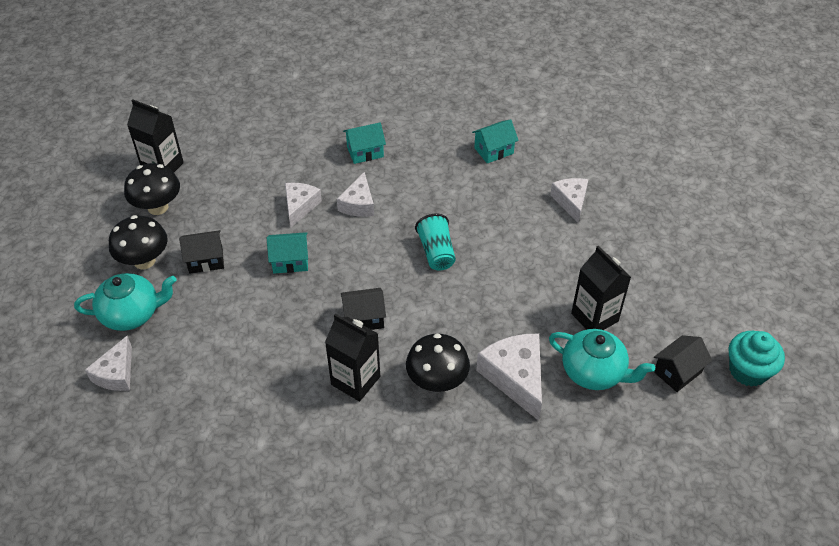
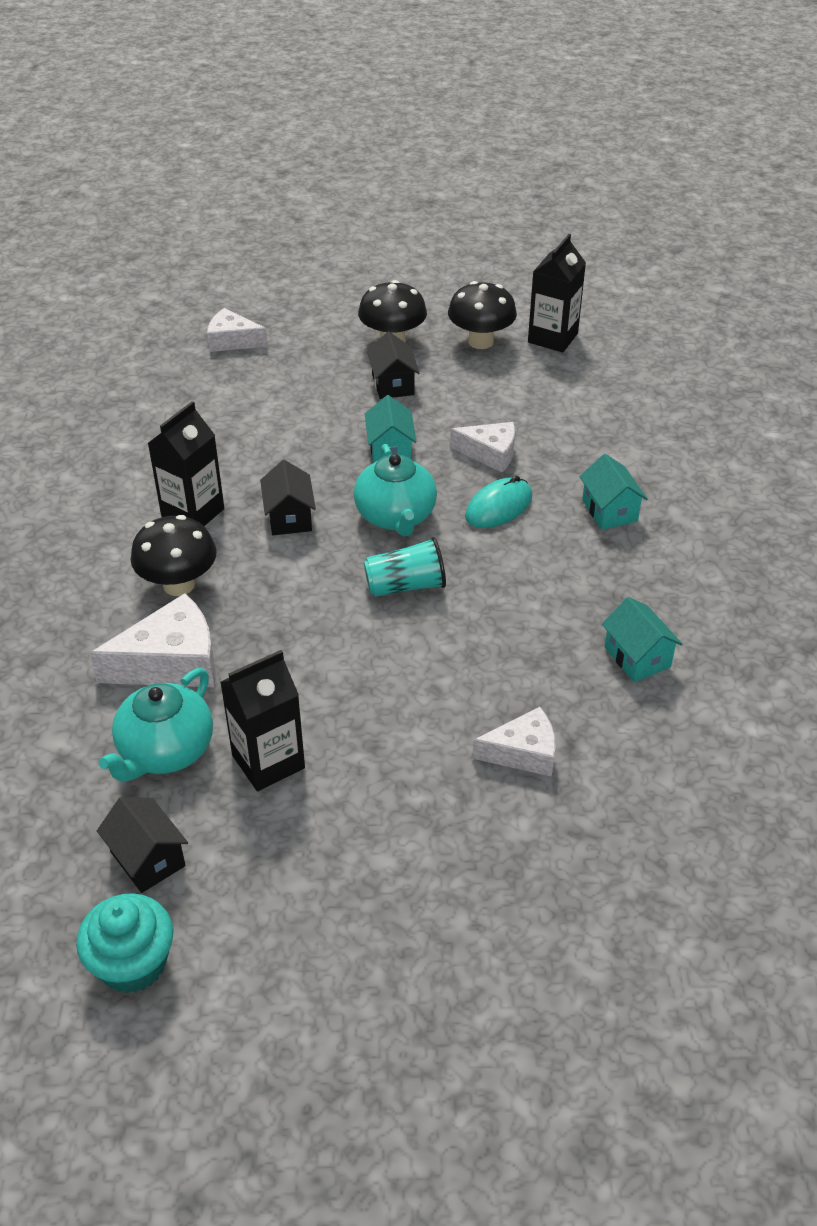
camera: 90 degrees right, 5 degrees down
(132, 314) = (313, 341): turquoise teapot -> turquoise teapot (396, 517)
(358, 204) = (498, 507): white cheese -> turquoise mouse

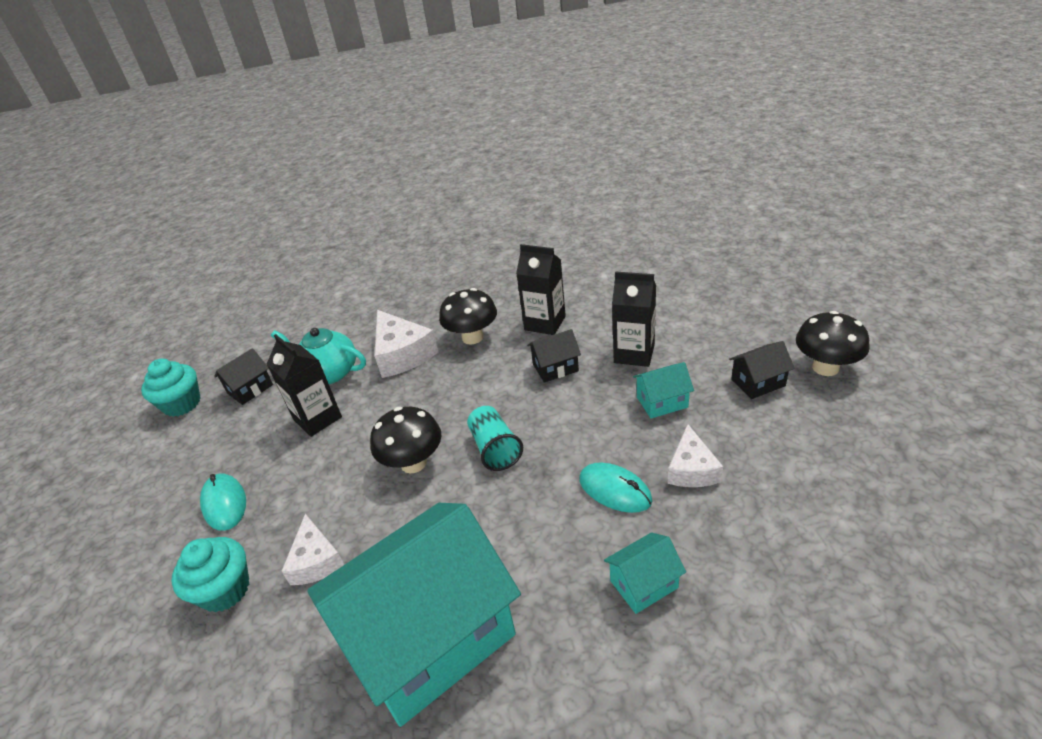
camera: 85 degrees right, 5 degrees down
(232, 341) = (755, 285): white cheese -> none
(396, 517) = (576, 425): turquoise teapot -> none
(399, 863) = (224, 503): none -> turquoise mouse
(480, 341) = (875, 427): black mushroom -> black mushroom (413, 463)
(543, 842) = (225, 590): none -> turquoise cupcake
(552, 338) = (933, 485): black carton -> black carton (634, 354)
(637, 657) = (430, 637): turquoise house -> turquoise house, size x2.50

